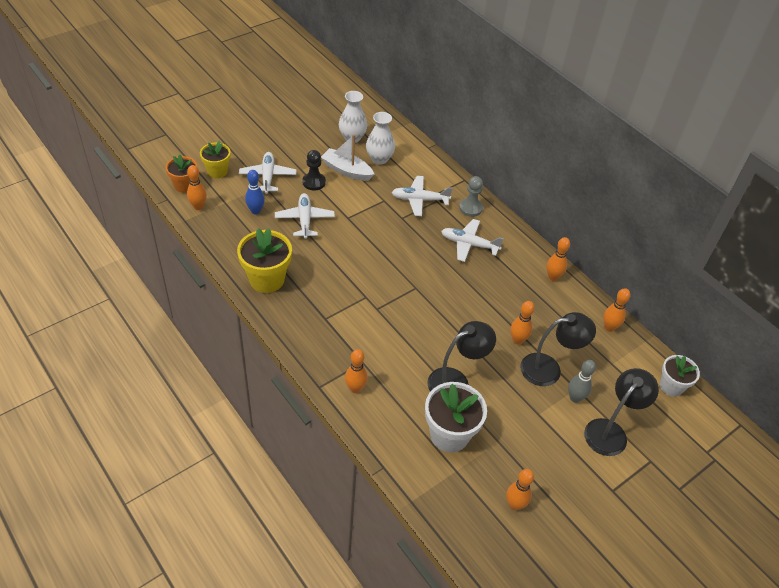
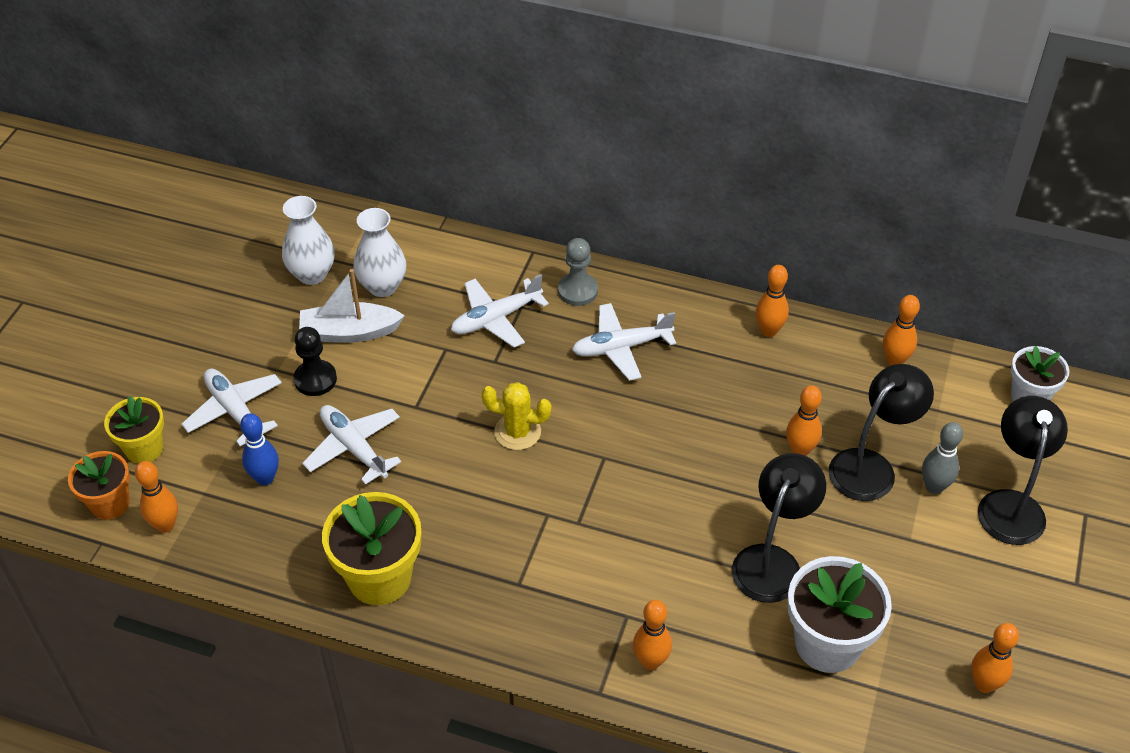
camera: 30 degrees left, 0 degrees up
(384, 254) = (517, 432): none -> yellow cactus

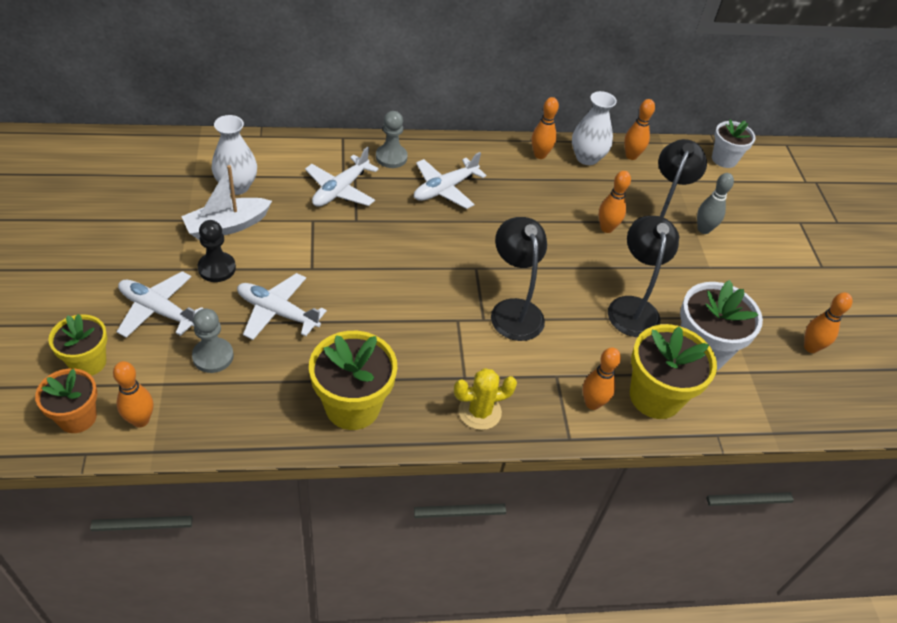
camera: 30 degrees left, 0 degrees up
(265, 478) = (213, 356): blue bowling pin -> grey pawn
(312, 274) = (172, 190): white vase -> white vase (587, 158)
(517, 432) = (402, 266): yellow cactus -> yellow cactus (479, 411)
(733, 679) = (655, 397): none -> yellow flower pot
(1010, 505) = (755, 228): black lamp -> black lamp (513, 310)

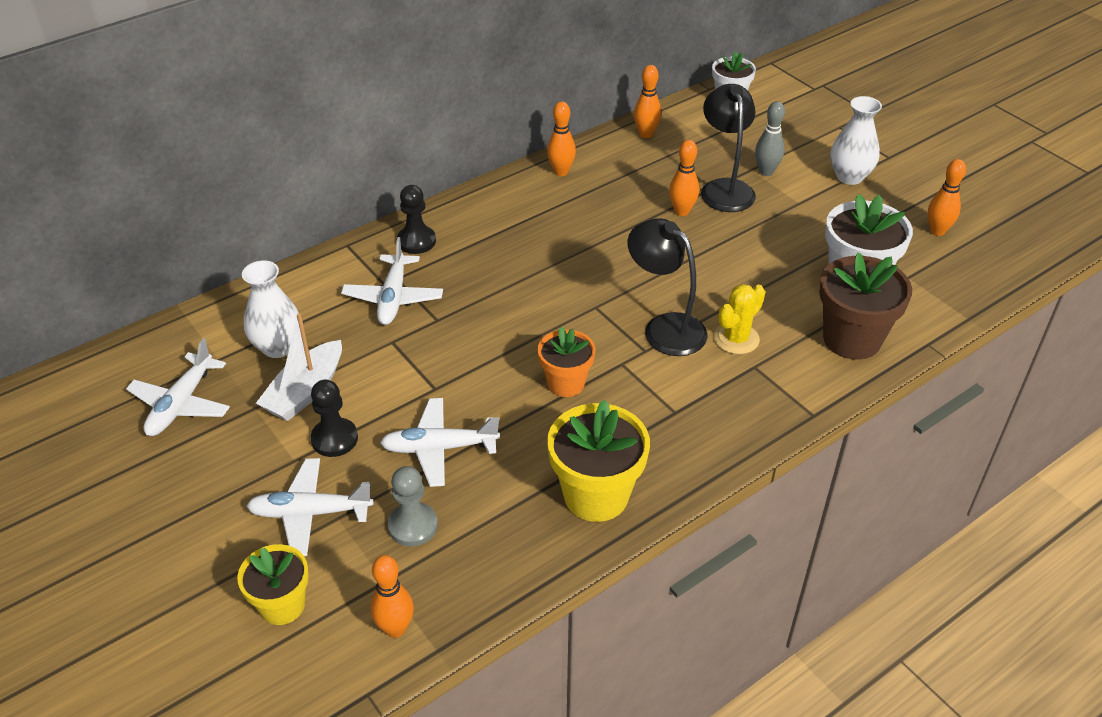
camera: 25 degrees left, 5 degrees down
(77, 417) = (324, 665): orange flower pot -> orange flower pot (566, 383)
(391, 157) = (416, 241): grey pawn -> black pawn
(445, 189) = (498, 247): white plane -> white plane (181, 404)
(479, 411) = (716, 435): yellow cactus -> yellow cactus (736, 339)
(587, 158) = (607, 154): white vase -> white vase (849, 177)
(592, 403) = (805, 373): orange bowling pin -> none
(632, 307) = (766, 271): black lamp -> none
(655, 397) = (852, 339): yellow flower pot -> brown flower pot

